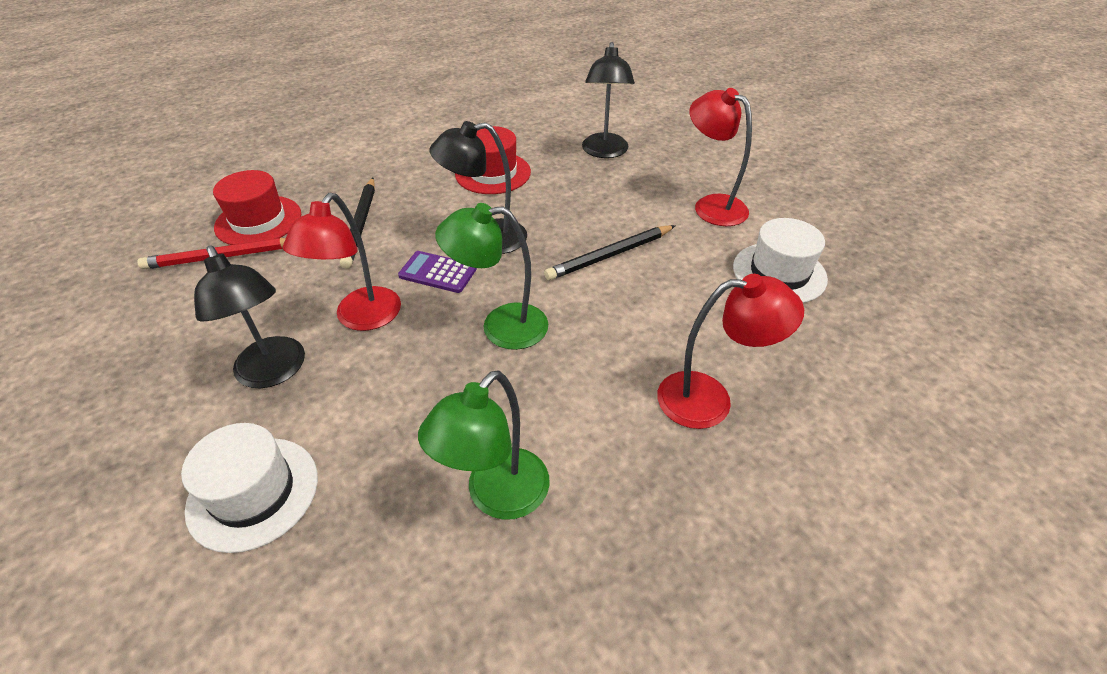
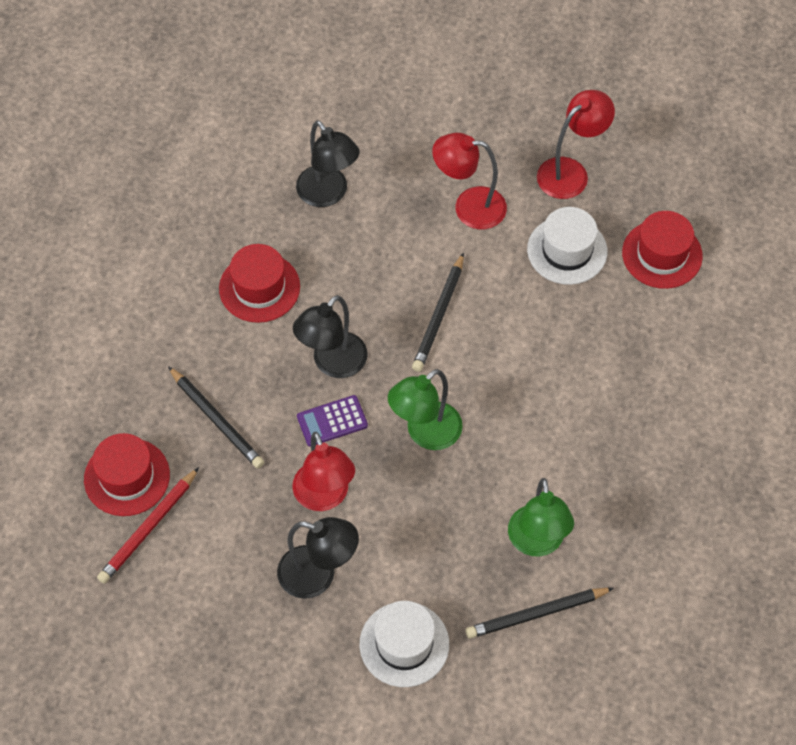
camera: 40 degrees left, 15 degrees up
(410, 577) = (536, 614): none -> black pencil
(710, 399) = (599, 393): red lamp -> red lamp (570, 172)
(886, 325) = (662, 254): none -> red hat

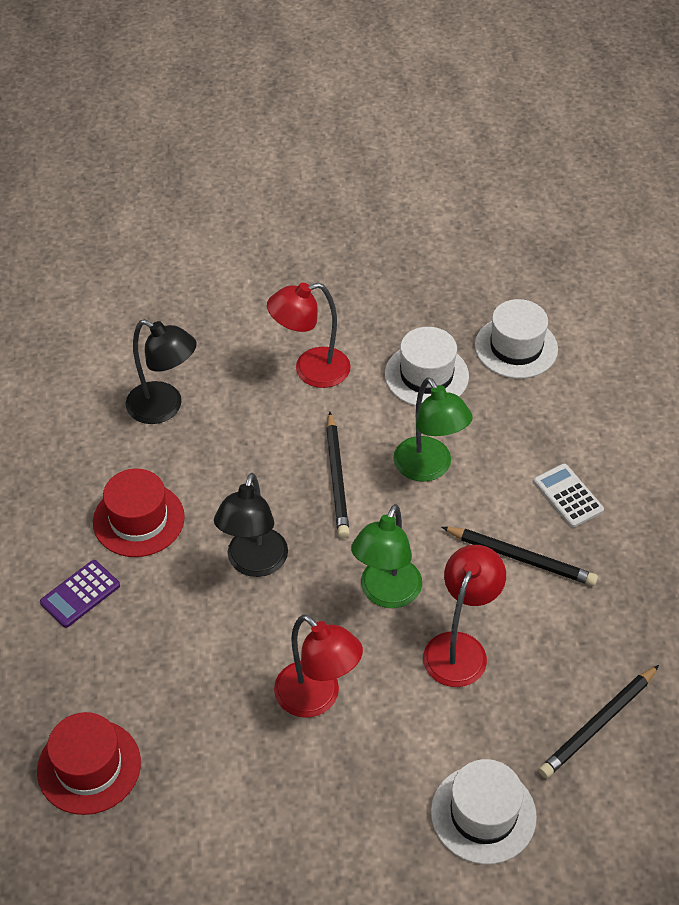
camera: 25 degrees left, 10 degrees down
(148, 528) = (141, 811): red pencil -> none
(217, 420) = (160, 667): black pencil -> black pencil (521, 558)
(318, 576) = (354, 782): black lamp -> none
(332, 421) = (283, 619): purple calculator -> purple calculator (80, 594)
(537, 543) = (557, 654): green lamp -> green lamp (429, 468)
(570, 172) = (389, 307): red lamp -> red lamp (460, 648)
(627, 411) = (568, 496): none -> white calculator
(662, 254) = (516, 347): red hat -> white hat

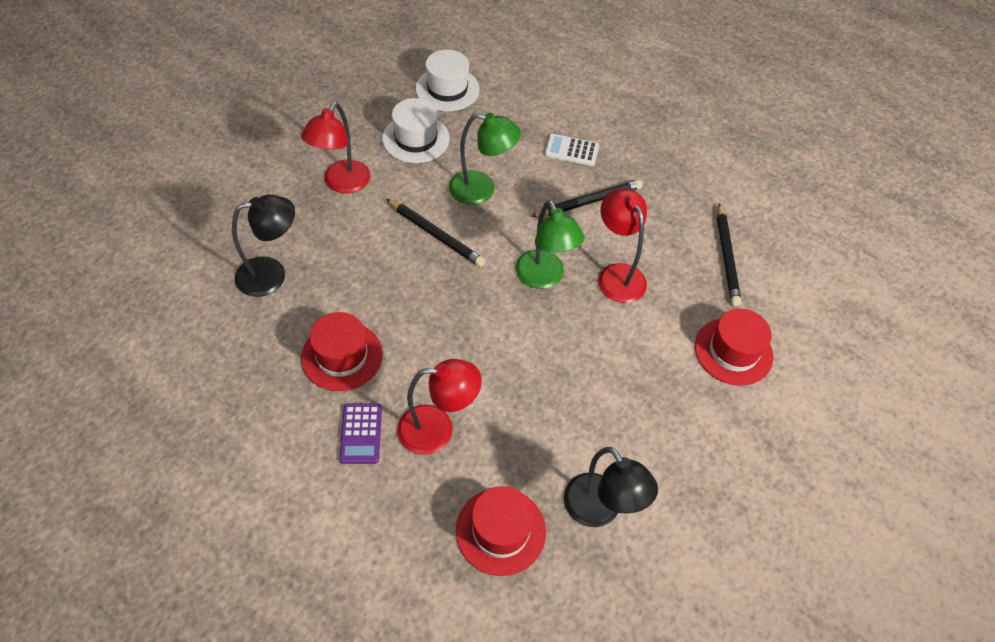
camera: 50 degrees left, 5 degrees up
(254, 563) = (448, 323): black lamp -> black lamp (599, 511)
(317, 698) = (579, 368): red lamp -> red lamp (437, 429)
(483, 814) = (733, 351): white hat -> red hat

